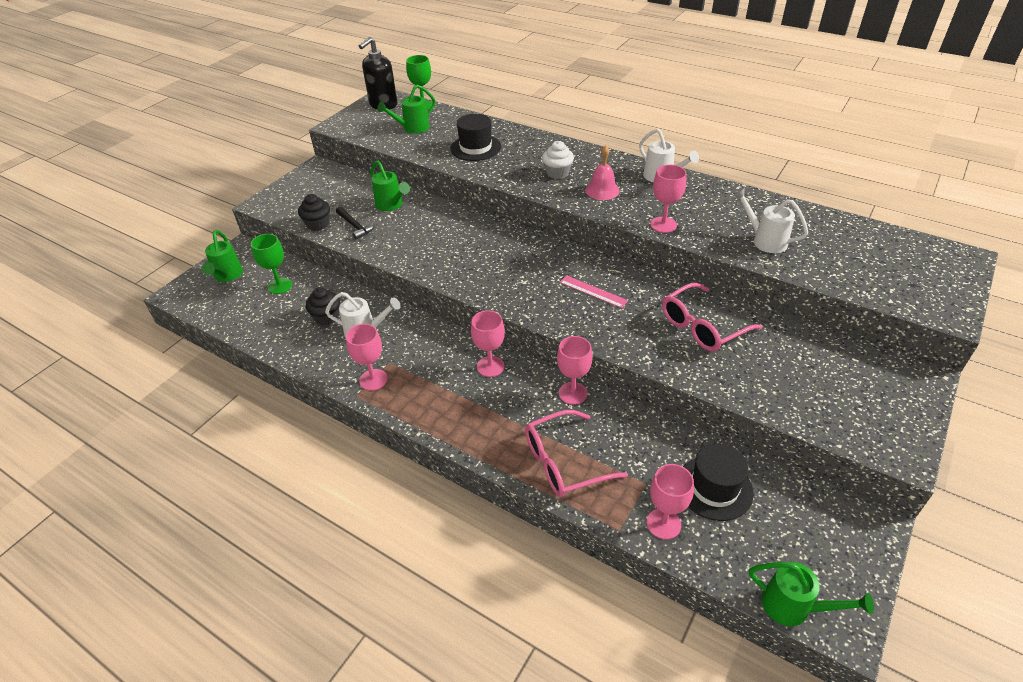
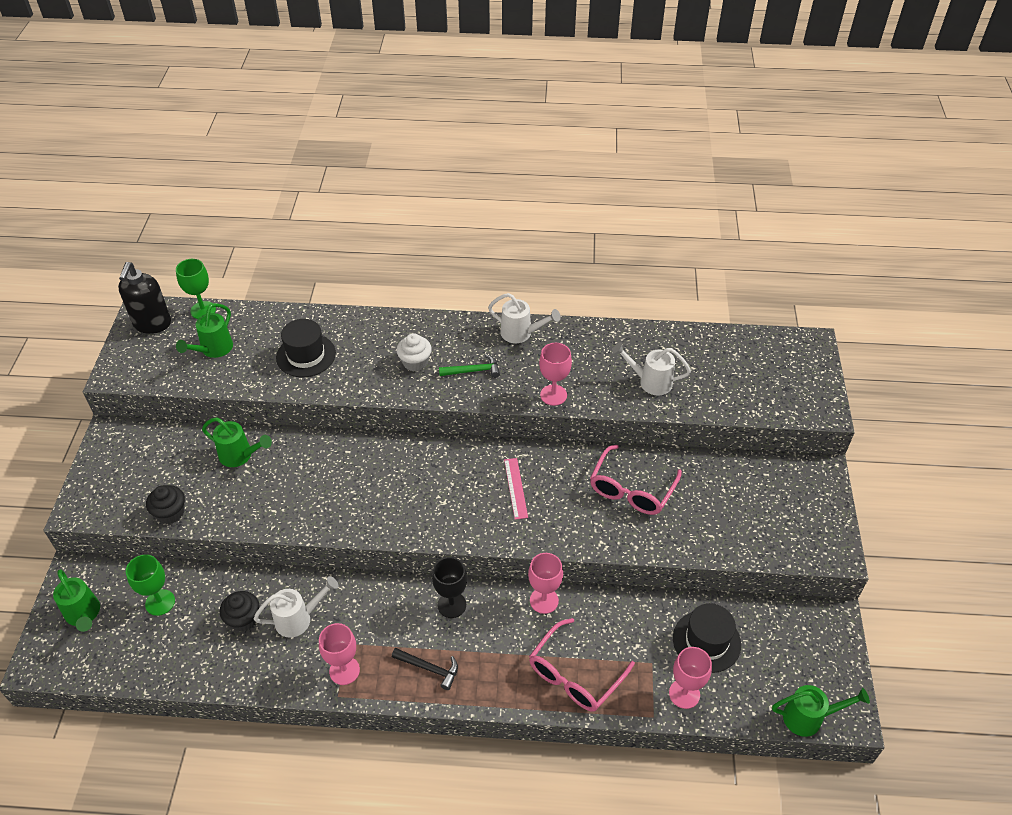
camera: 30 degrees left, 5 degrees up
(355, 226) = (217, 499): black hammer -> black hammer (429, 668)
(490, 366) = (451, 605): pink goblet -> black goblet
(593, 291) = (516, 488): pink ruler -> pink ruler turned 75 degrees clockwise
(602, 190) = (473, 371): pink bell -> green hammer

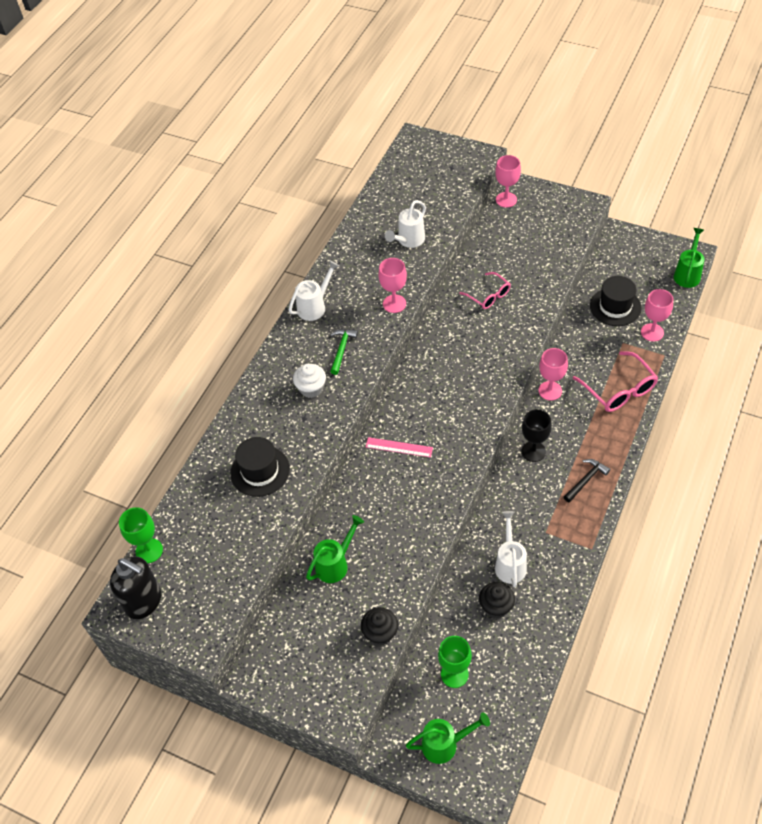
camera: 65 degrees left, 5 degrees up
(214, 349) = (212, 548): green watering can -> none
(344, 670) = (570, 539): pink goblet -> pink goblet (506, 200)
(516, 488) = (457, 367): pink ruler -> pink ruler (399, 447)
(631, 490) = (488, 296): pink glasses -> pink glasses, size x0.64

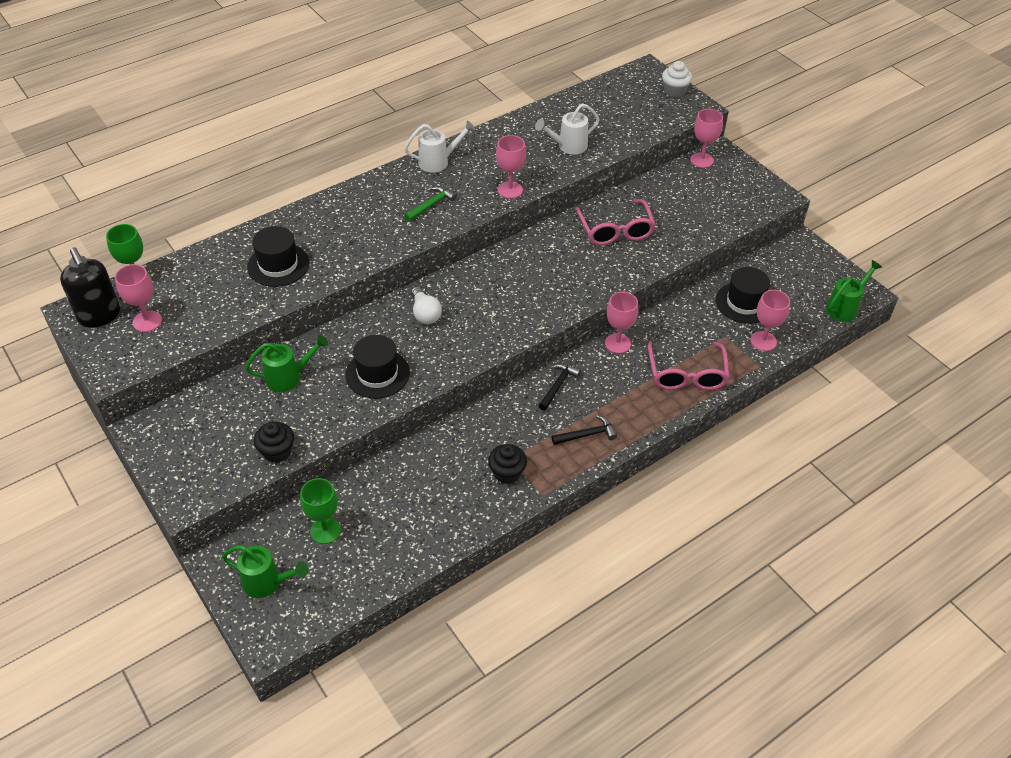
camera: 25 degrees right, 5 degrees down
(191, 583) = (147, 321): none -> pink goblet
(311, 388) = (378, 223): white cupcake -> white cupcake (674, 91)
(399, 447) = (425, 313): pink ruler -> white light bulb
(404, 521) = (377, 374): none -> black hat
(488, 296) = (615, 230): pink glasses -> pink glasses, size x1.56
(496, 607) = (410, 496): black cupcake -> black cupcake (507, 473)
(510, 564) = (454, 467): white watering can -> none
(533, 451) = (557, 386): black goblet -> black hammer

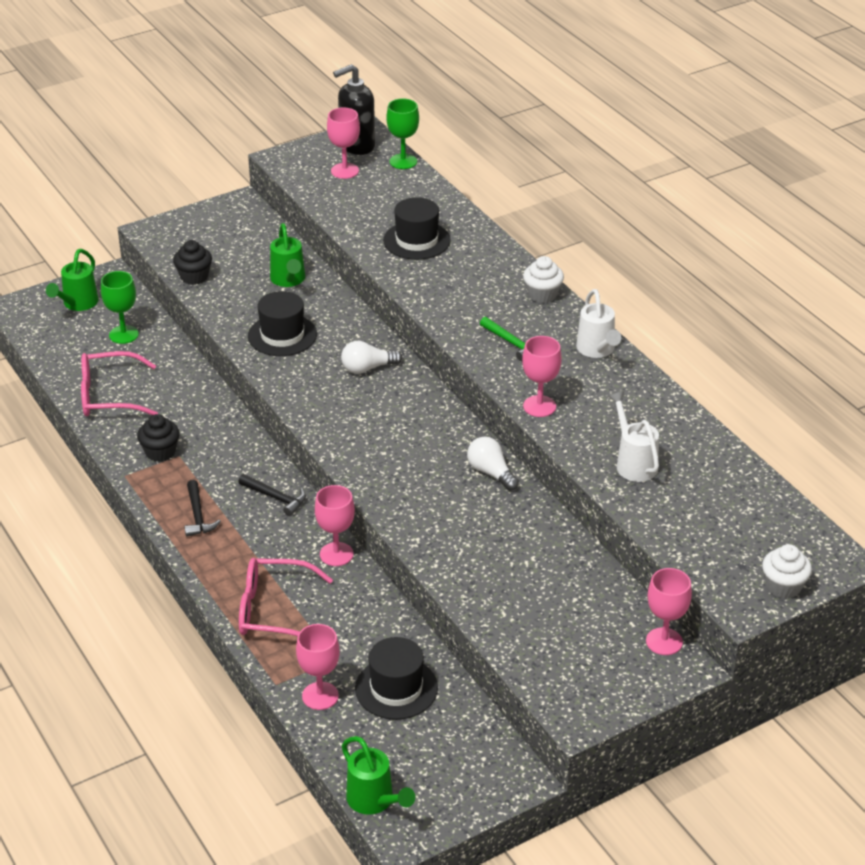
camera: 95 degrees right, 10 degrees down
(364, 190) = (542, 294): none -> white cupcake
(551, 238) = (491, 473): none -> white light bulb
(615, 230) = (503, 532): pink glasses -> pink glasses (109, 396)

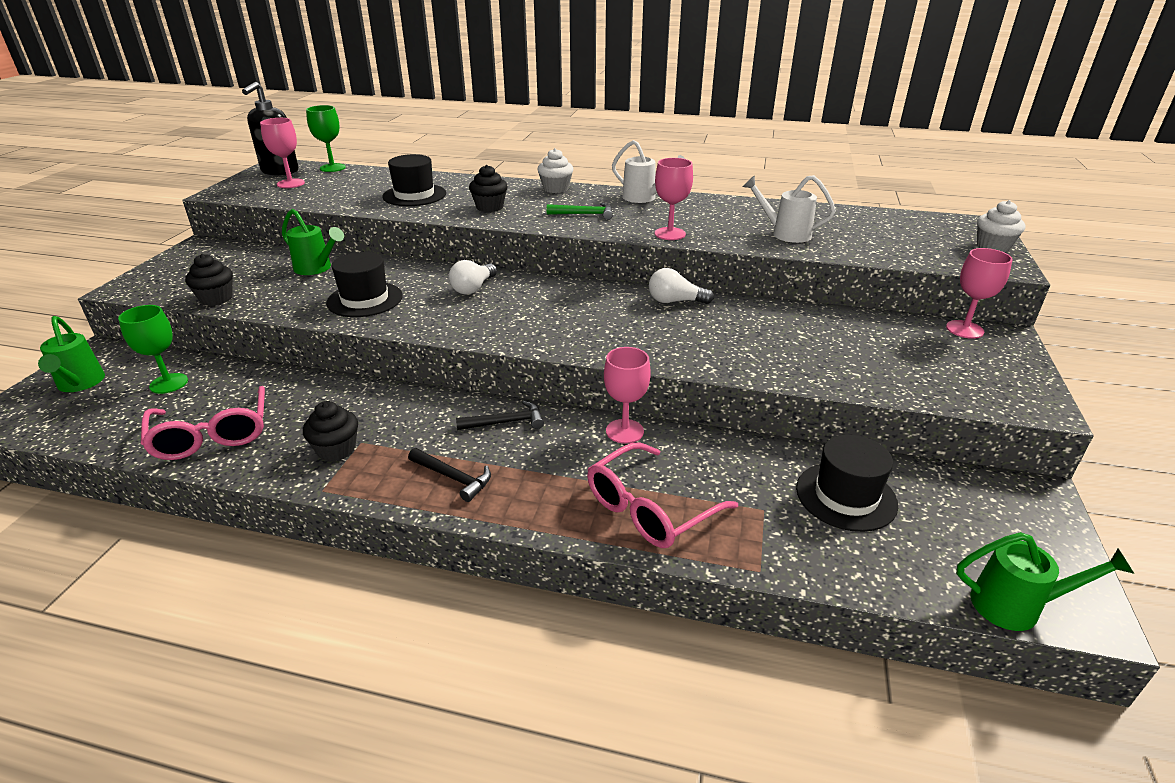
camera: 45 degrees left, 5 degrees down
(109, 396) = (212, 435): pink glasses -> pink glasses turned 60 degrees counterclockwise
(320, 696) = (810, 550): pink goblet -> none
(452, 291) = (489, 207): none -> black cupcake

